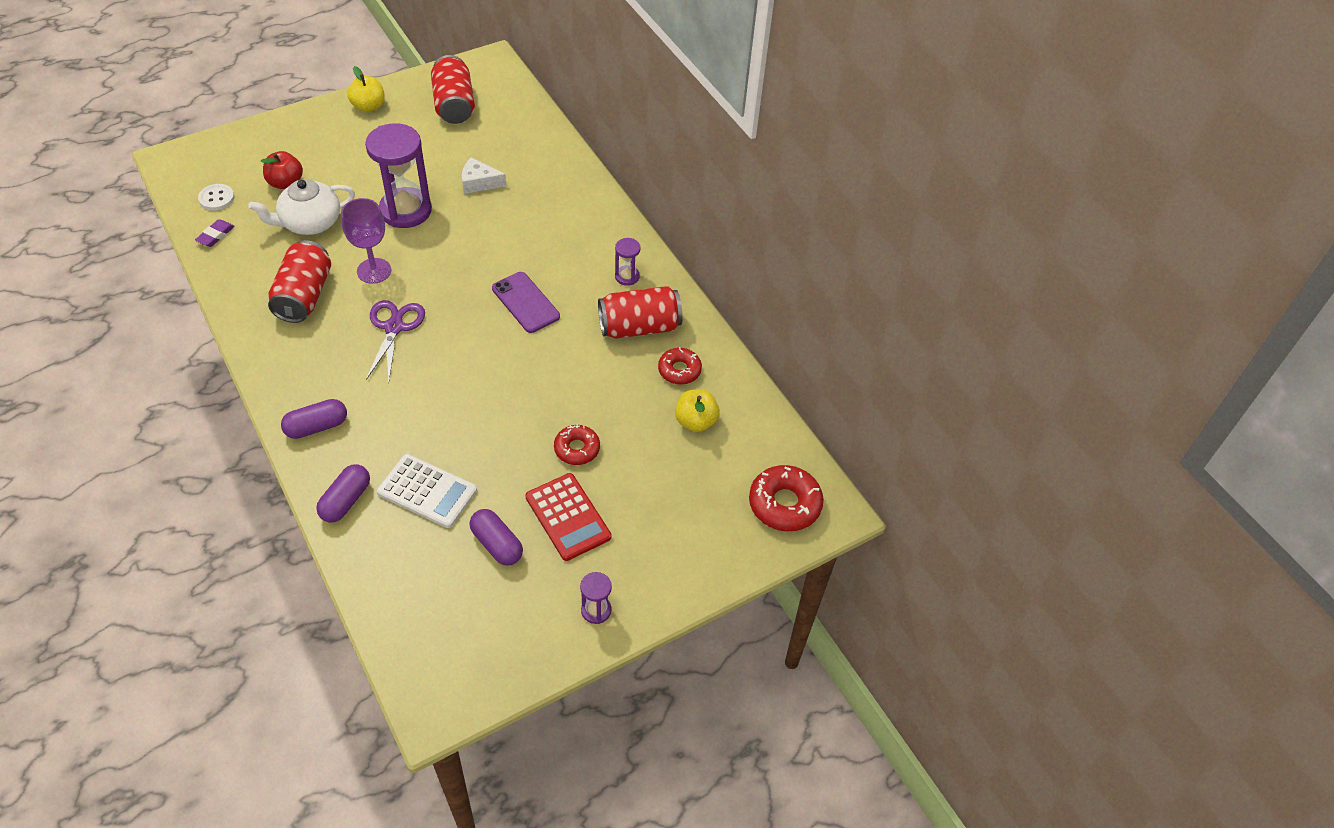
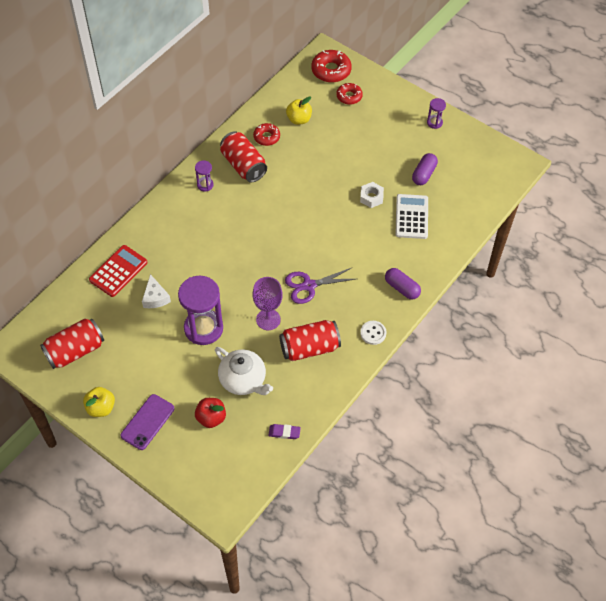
camera: 110 degrees left, 5 degrees up
(216, 198) = (248, 454): white button -> white button (373, 333)
(346, 501) = (439, 250): purple capsule -> none
(494, 455) = (371, 197): none -> white nut
(525, 302) = (253, 227): purple phone -> purple phone (147, 422)
(568, 517) = (390, 152): red calculator -> red calculator (118, 271)
(577, 449) = (346, 163): red donut -> red donut (349, 96)

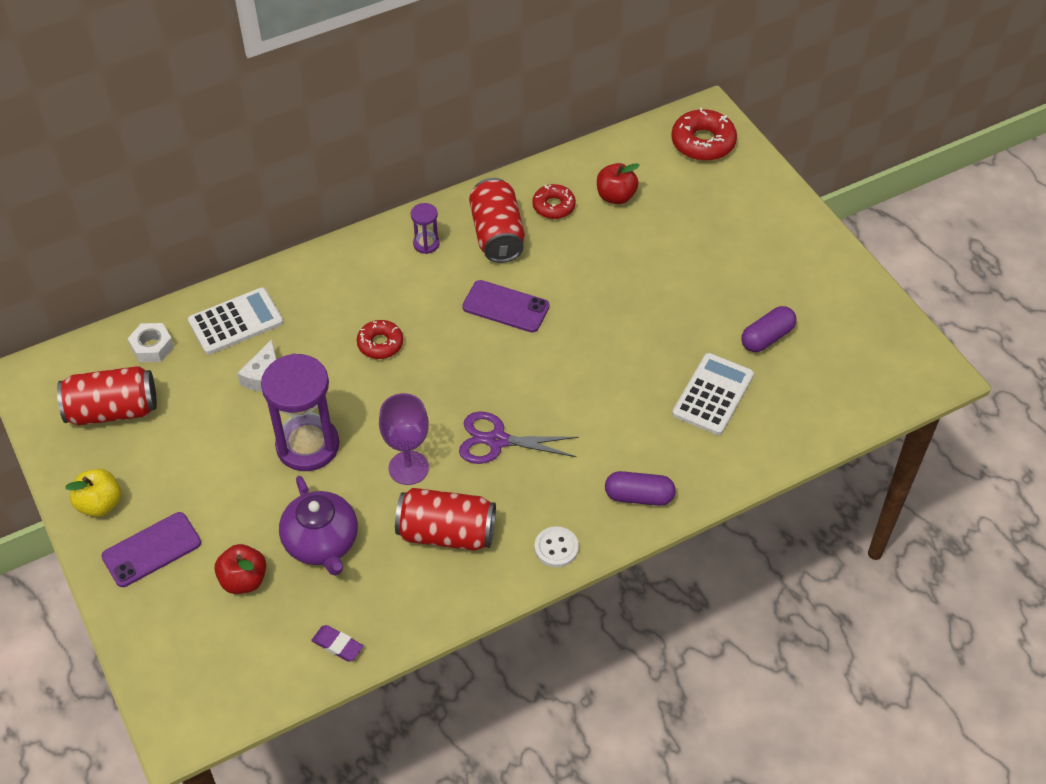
camera: 25 degrees right, 5 degrees down
(118, 271) = (236, 322): red calculator -> white calculator
(243, 380) = (322, 543): white teapot -> purple teapot
(271, 206) = (505, 307): none -> purple phone
(299, 119) = (615, 196): yellow apple -> red apple
(349, 96) = (710, 187): red donut -> red donut (380, 344)
(371, 197) = (665, 344): white nut -> white nut (152, 347)
(402, 288) = (639, 496): purple capsule -> purple capsule turned 60 degrees counterclockwise
(434, 122) = (825, 267): purple hourglass -> none

